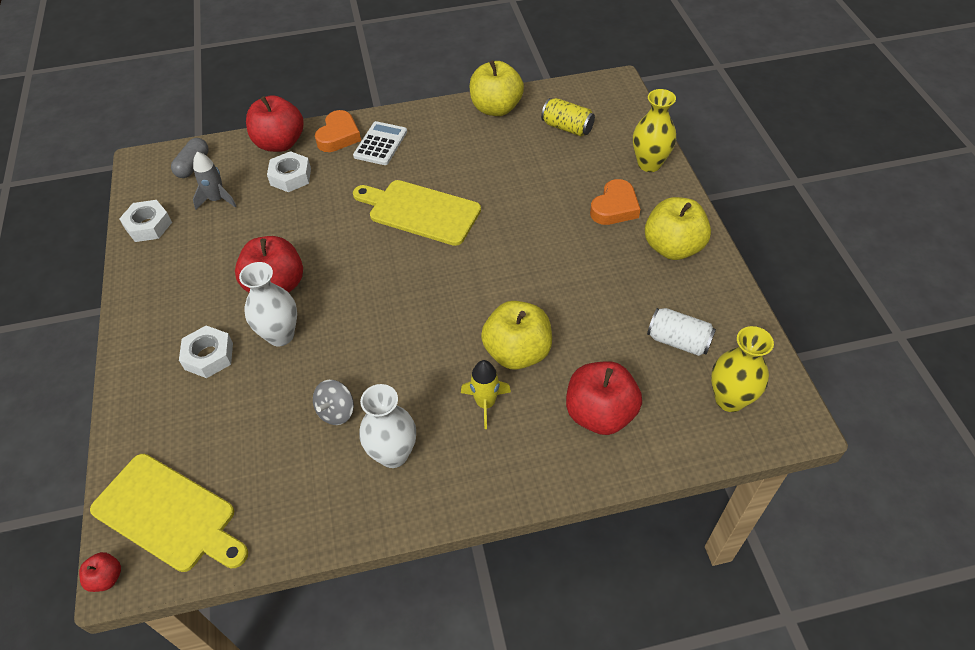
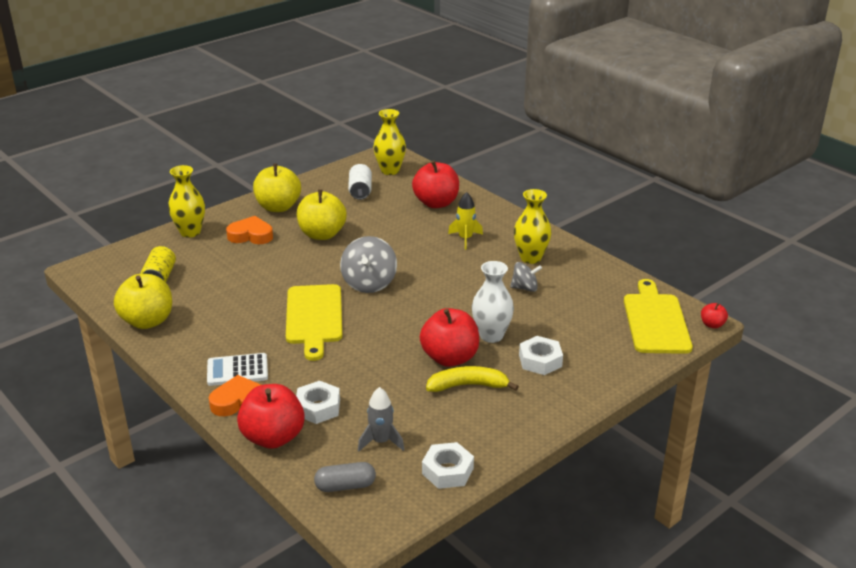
camera: 120 degrees left, 20 degrees down
(227, 282) = (468, 385): none -> yellow banana
(393, 454) = (530, 258): white vase -> yellow vase
(450, 272) = (369, 283): none -> grey spinning top
(517, 352) = (417, 239): yellow apple -> yellow apple (322, 234)

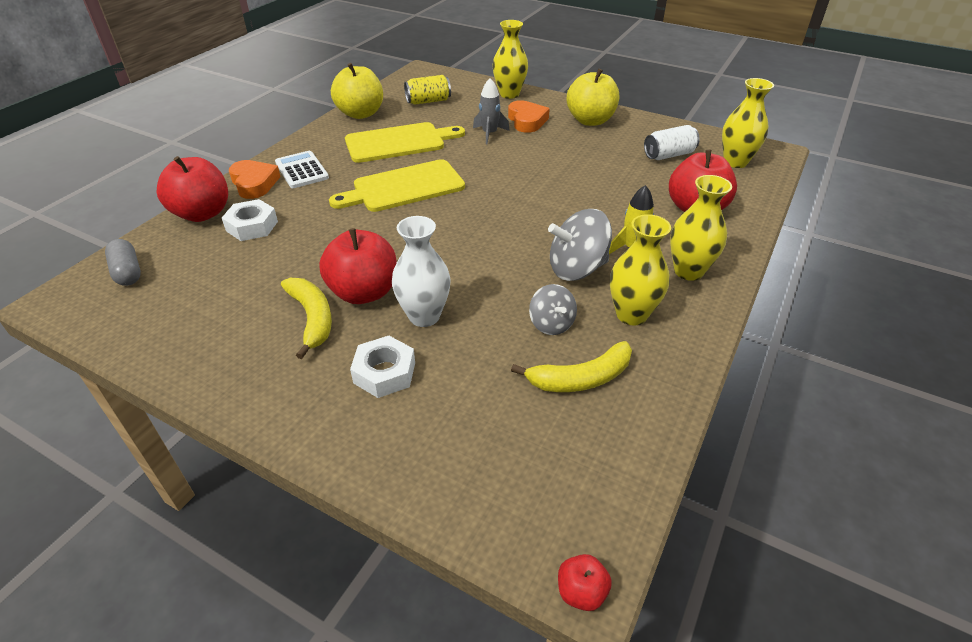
camera: 70 degrees right, 10 degrees up
(322, 234) = (560, 155): yellow apple -> none
(369, 283) = (485, 204): grey spinning top -> grey spinning top (577, 269)
(381, 441) = (200, 278): grey rocket -> grey rocket (489, 134)
(447, 471) = (148, 337): white nut -> none
(500, 227) = (688, 271): none -> yellow vase
(577, 290) = (581, 378): none -> yellow banana
(656, 321) = (548, 495): yellow cutting board -> yellow cutting board (399, 142)

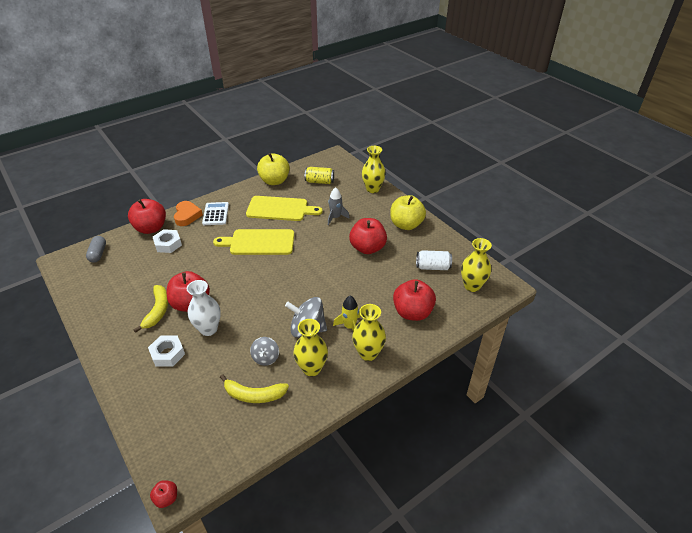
camera: 25 degrees right, 0 degrees up
(527, 121) = (366, 213): orange heart -> none
(566, 156) = (367, 248): none -> red apple

